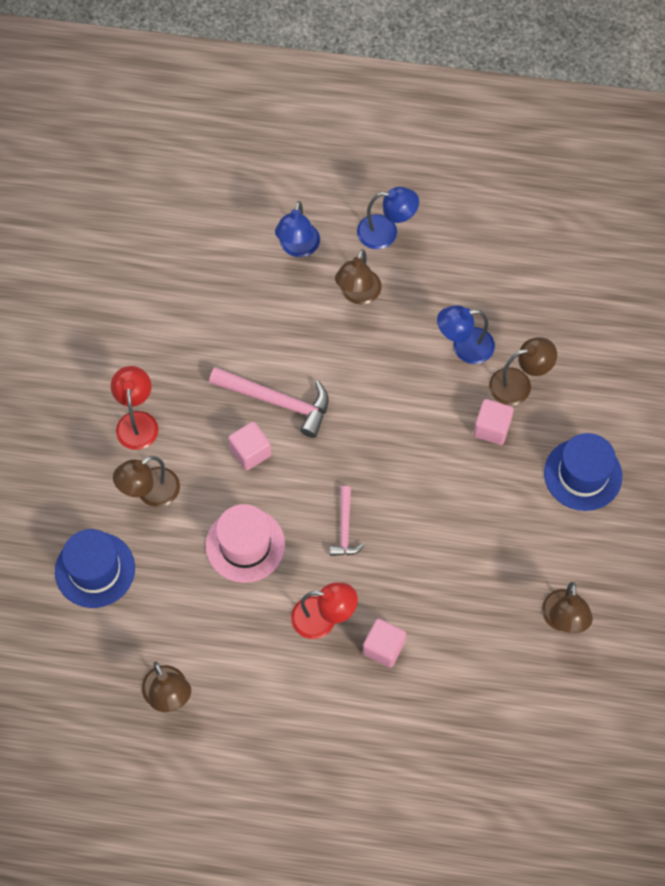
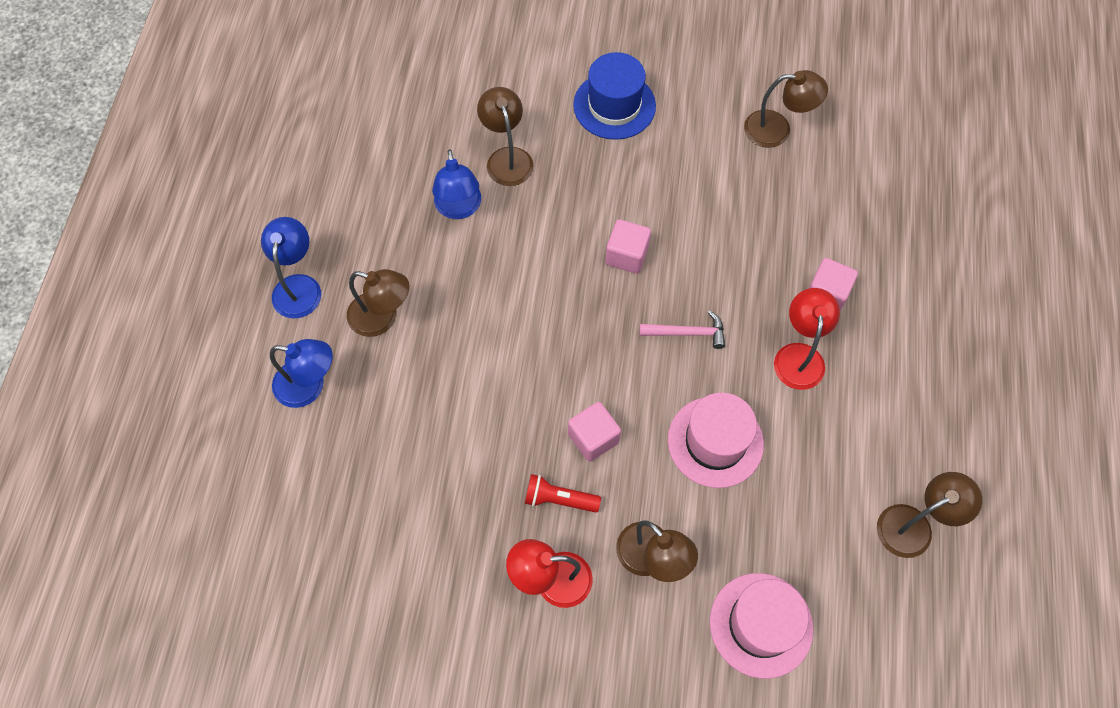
camera: 90 degrees left, 0 degrees up
(95, 570) = (761, 625): blue hat -> pink hat
(200, 426) = (558, 499): none -> red flashlight
(277, 402) = (525, 408): pink hammer -> none
(492, 428) = (561, 185): pink cube -> pink cube (626, 255)

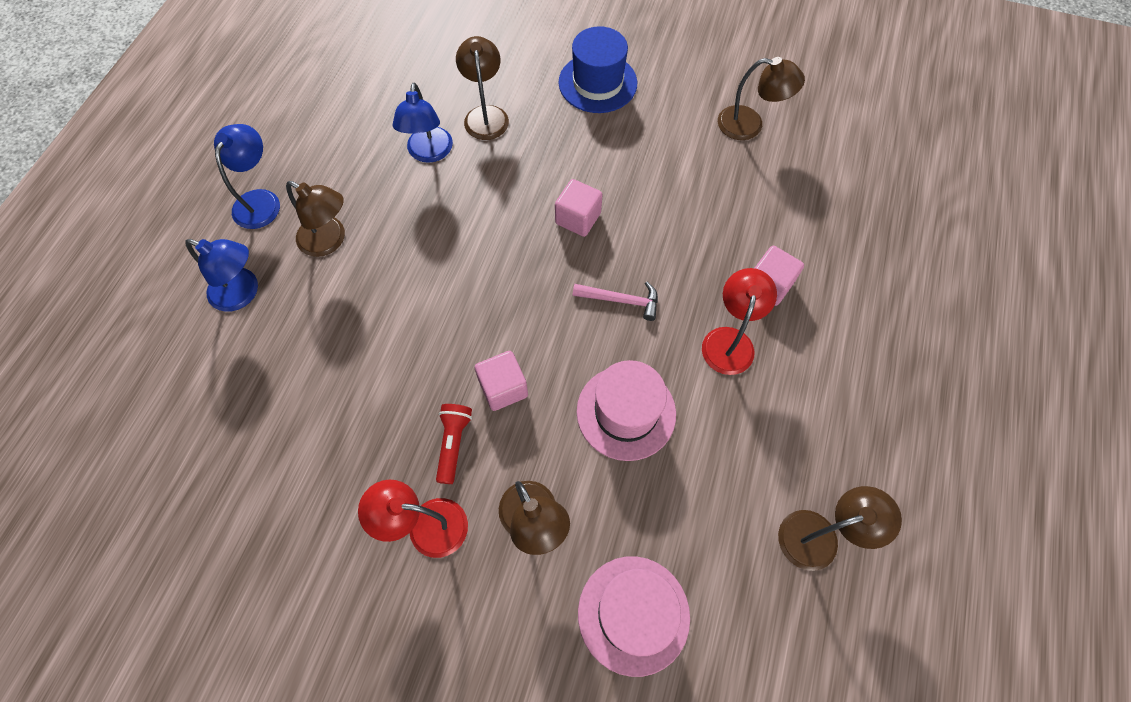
camera: 10 degrees right, 0 degrees up
(558, 499) = (453, 443): red flashlight -> red flashlight turned 75 degrees clockwise

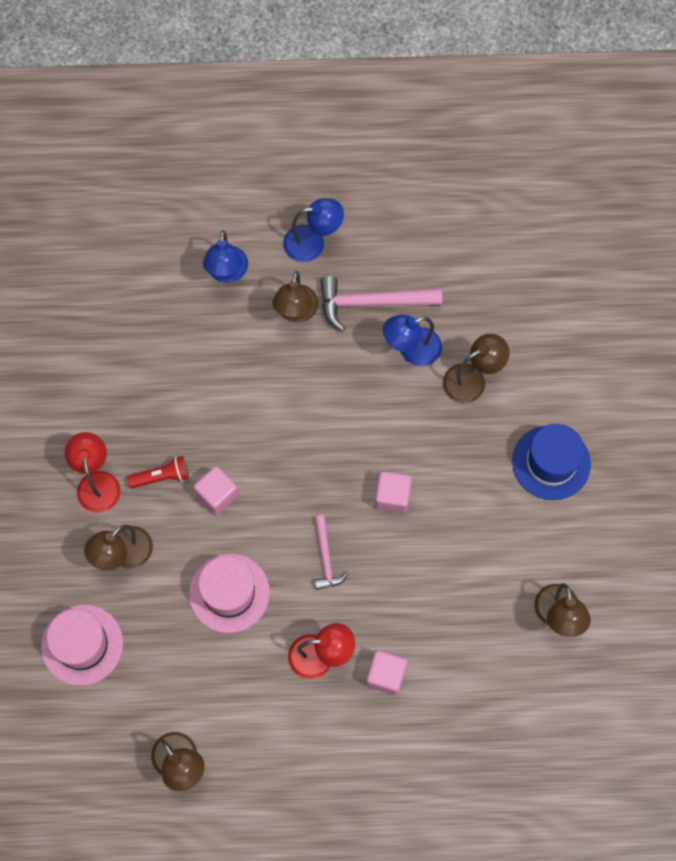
camera: 70 degrees right, 5 degrees up
(359, 170) = (372, 303): none -> pink hammer

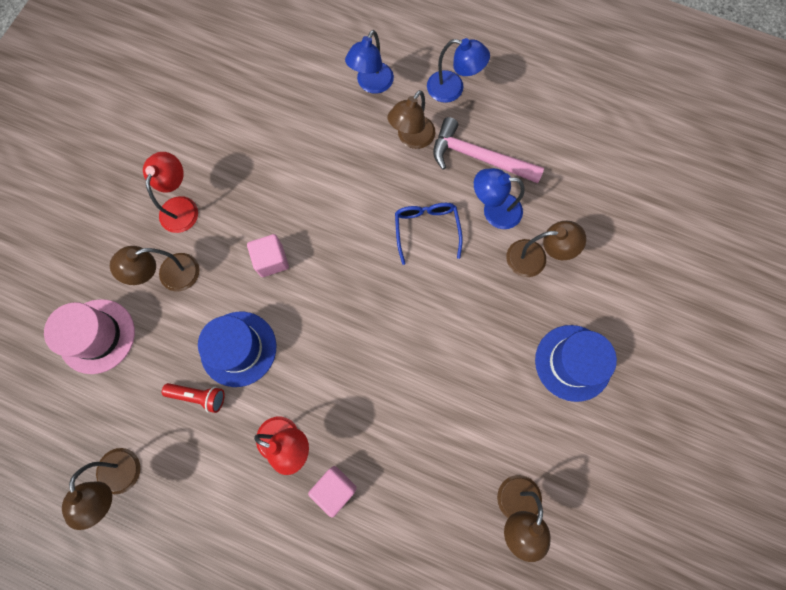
camera: 25 degrees right, 5 degrees up
(162, 477) = (235, 225): red flashlight -> red flashlight (199, 396)
(229, 593) = (238, 348): pink hat -> blue hat
(325, 558) = (334, 356): pink hammer -> none
(355, 397) = (426, 229): none -> blue glasses
(392, 497) = (417, 329): pink cube -> none

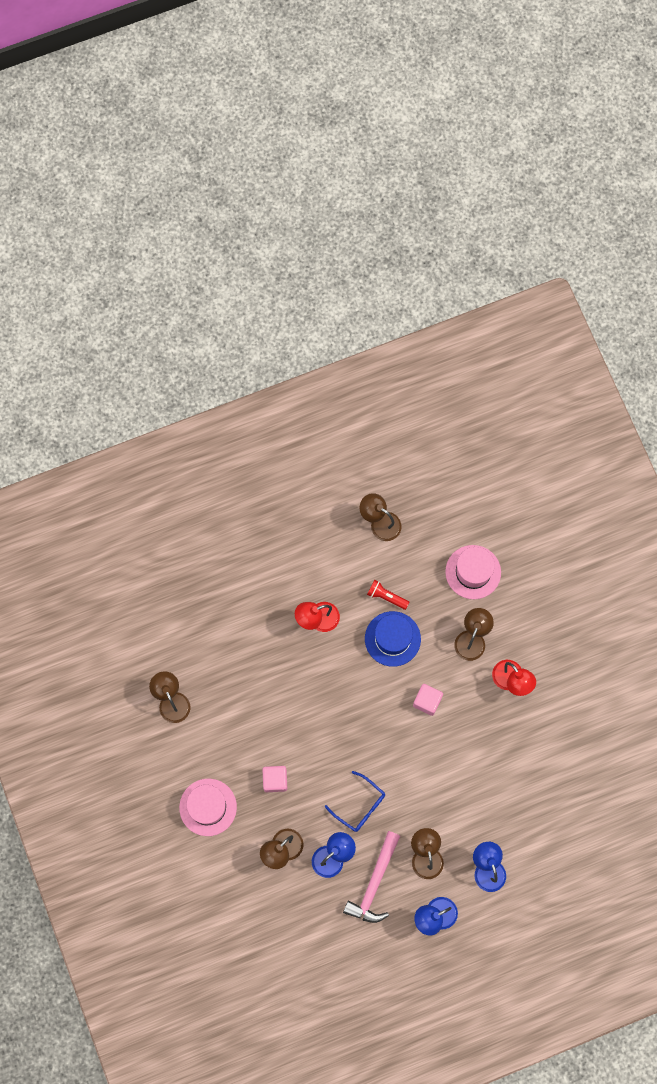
camera: 135 degrees right, 0 degrees up
(199, 396) = (386, 596): red flashlight -> red flashlight turned 60 degrees clockwise
(334, 488) = (271, 622): pink cube -> pink cube (275, 780)
(478, 157) = (374, 883): pink hammer -> pink hammer turned 135 degrees clockwise
(573, 362) = (208, 807): blue hat -> pink hat

